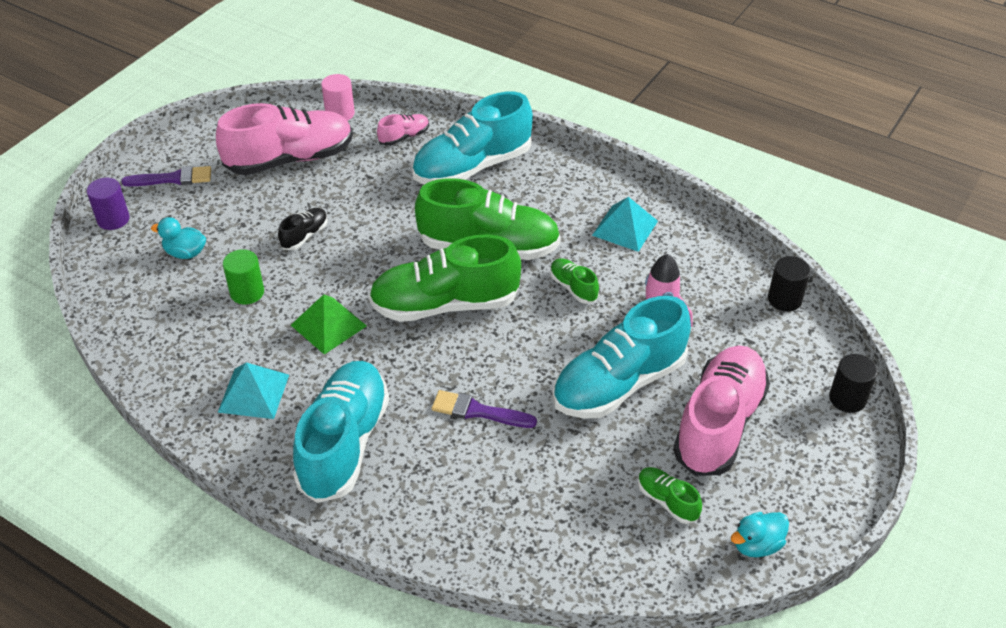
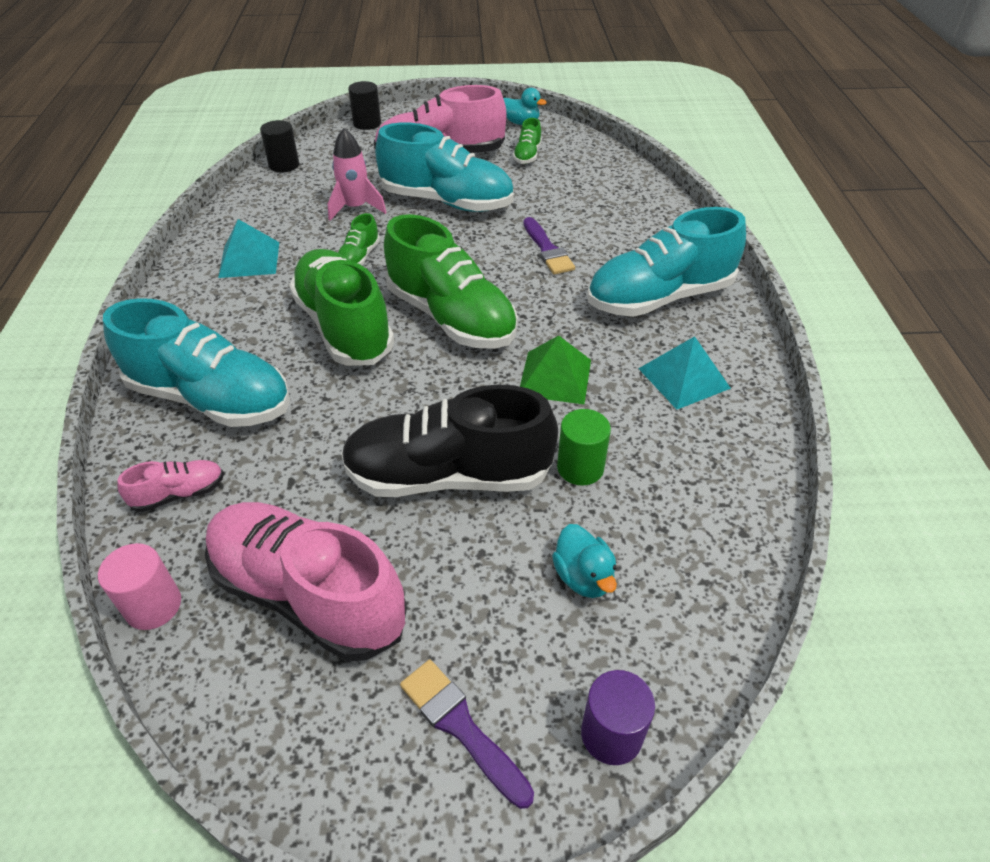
camera: 125 degrees left, 0 degrees up
(304, 236) = (448, 476): black shoe -> black shoe, size x2.26
(404, 137) = (179, 494): pink shoe -> pink shoe turned 135 degrees clockwise

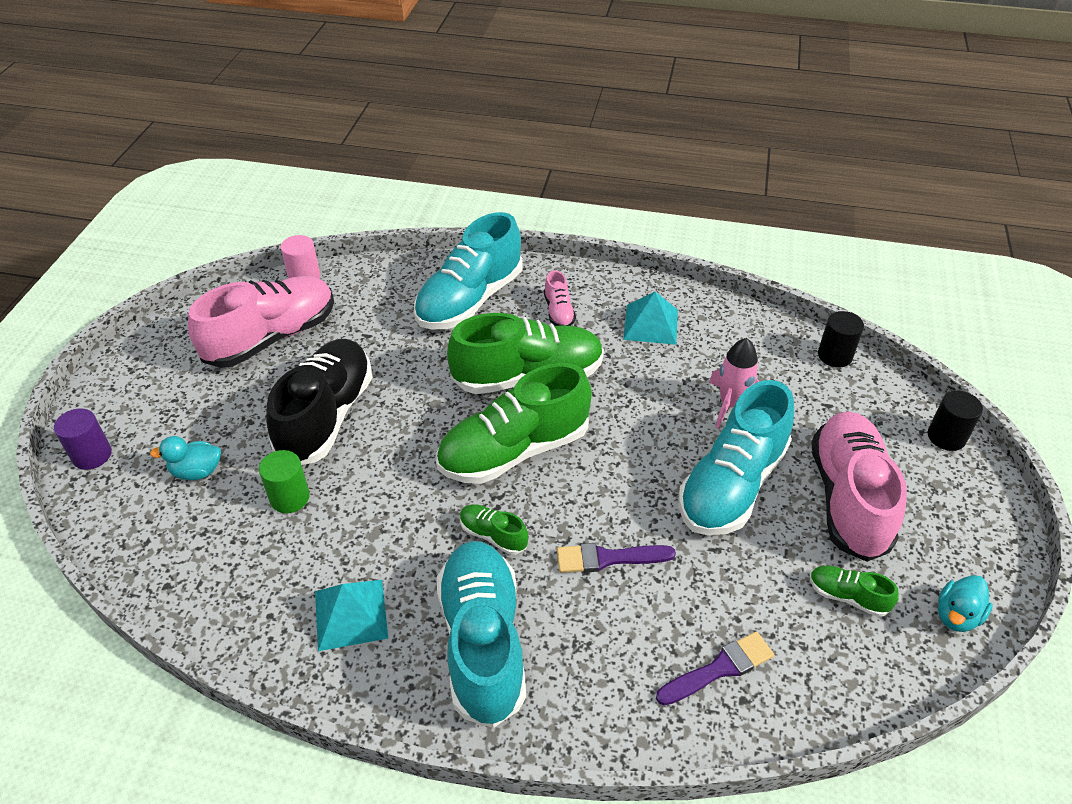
camera: 105 degrees right, 0 degrees up
(179, 494) = (384, 286): pink shoe -> pink shoe (558, 312)
(359, 258) = (634, 397): green shoe -> green shoe (493, 535)
(461, 727) = (145, 391): purple brush -> purple brush (719, 668)
(555, 377) = (400, 509): green pyramid -> none

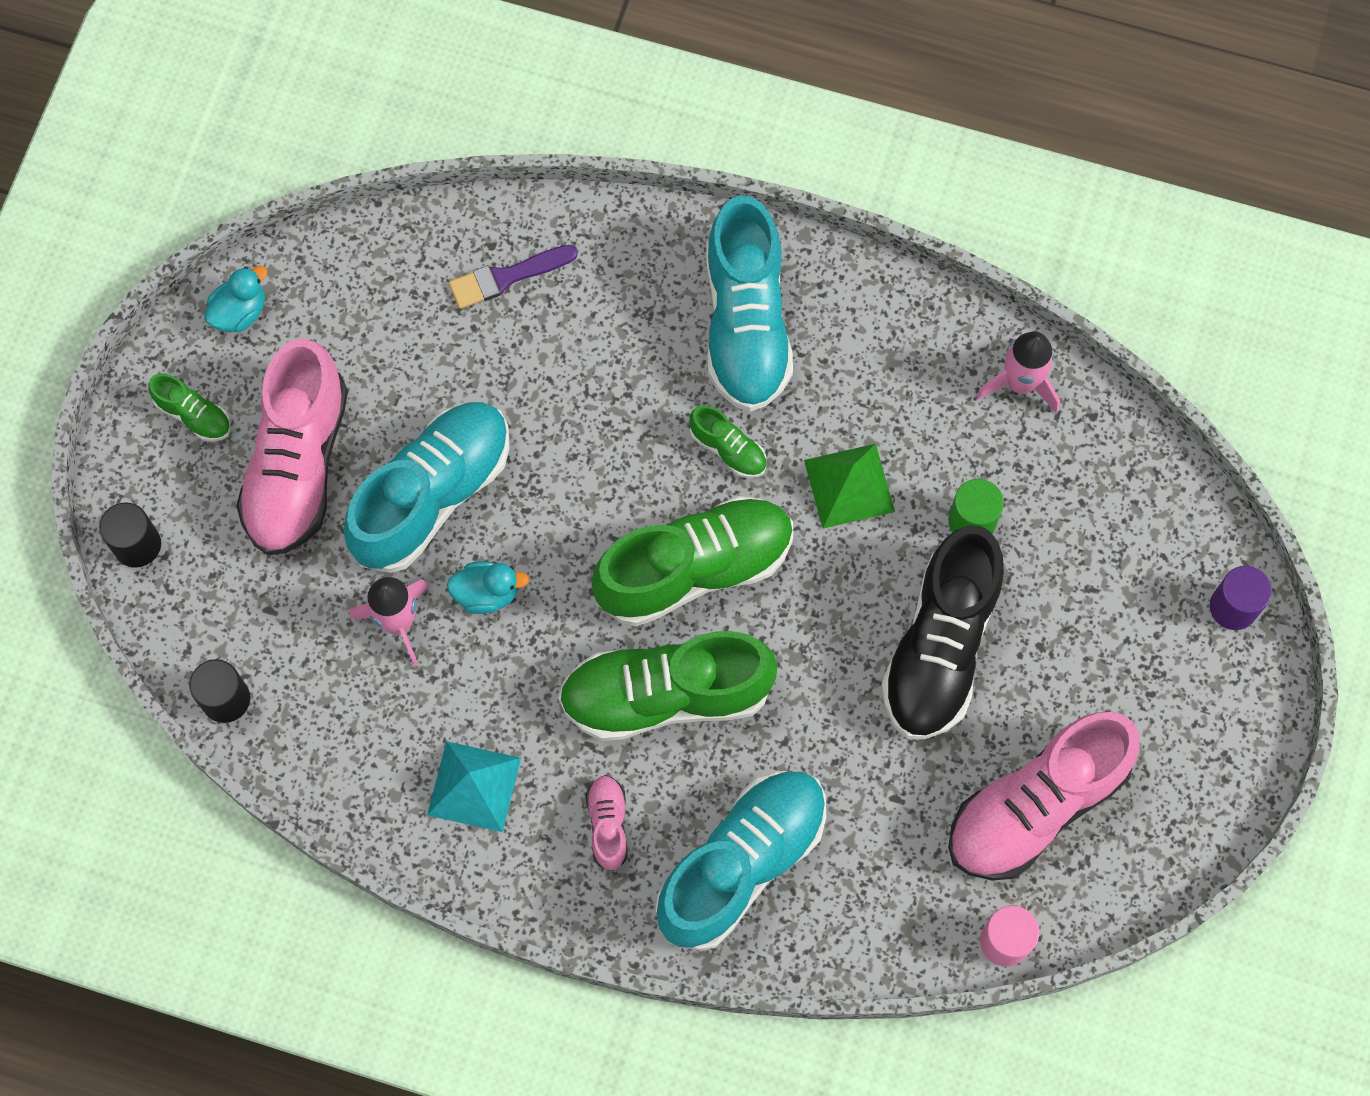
camera: 175 degrees left, 25 degrees up
(197, 471) = (1093, 570): turquoise duck -> turquoise duck (487, 593)
(227, 608) = (1020, 383): none -> pink rocket
(351, 614) = (886, 366): turquoise pyramid -> none
(390, 516) = (849, 485): none -> green pyramid
(608, 558) = (599, 409): purple brush -> none
(847, 596) = (347, 342): green shoe -> green shoe (194, 415)

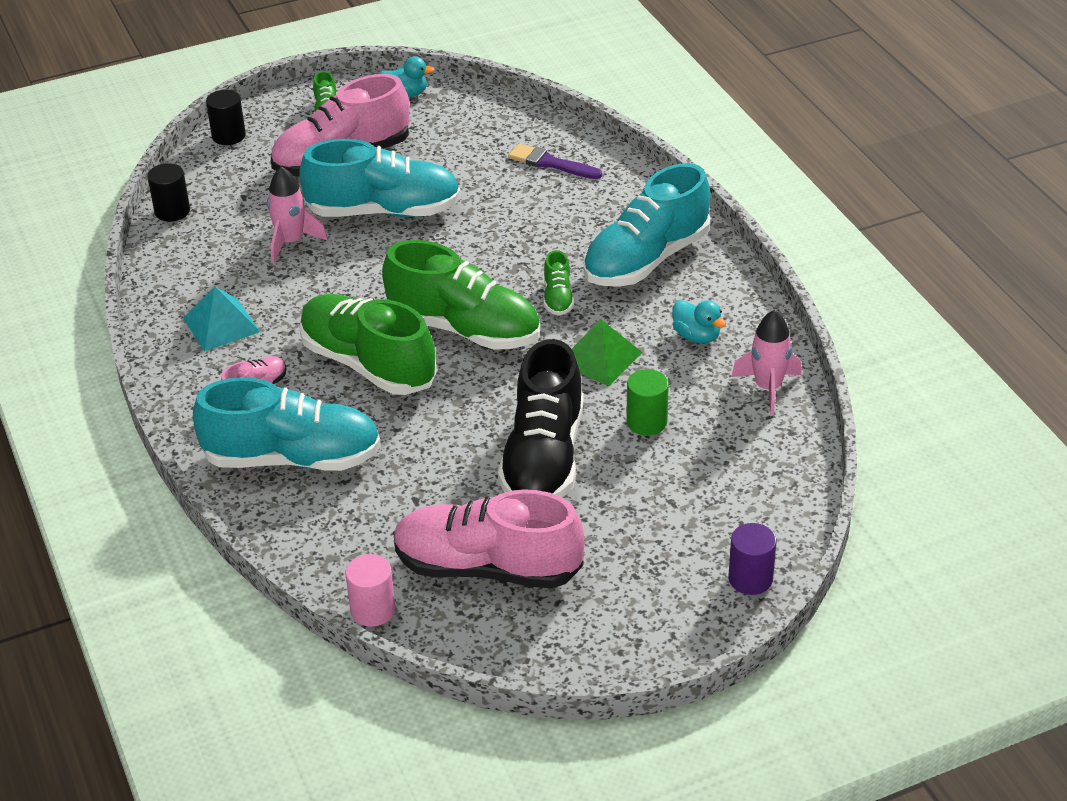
camera: 50 degrees right, 30 degrees down
(487, 593) = (348, 262): turquoise duck -> turquoise duck (696, 336)
(940, 647) = (544, 458): black shoe -> black shoe turned 60 degrees counterclockwise

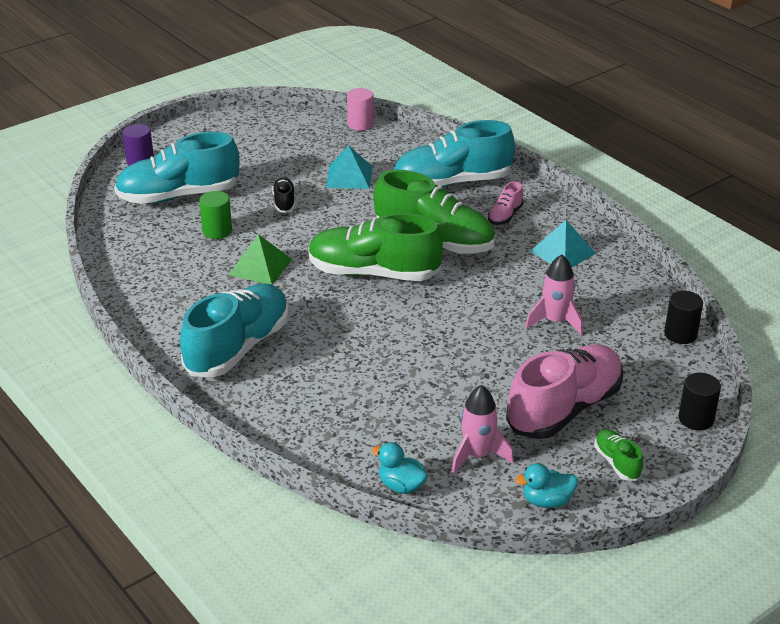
camera: 165 degrees right, 5 degrees down
(384, 211) = (491, 360): turquoise shoe -> turquoise shoe (179, 196)
(434, 493) = (349, 176): none -> turquoise pyramid
(487, 567) = (301, 148): pink shoe -> none
(544, 458) = (284, 202): black shoe -> black shoe, size x0.44
(550, 163) = (354, 434): purple brush -> none
(558, 298) = (306, 306): green shoe -> none
(696, 336) = (186, 291): turquoise duck -> turquoise duck (401, 486)
(768, 388) = (128, 263): pink rocket -> pink rocket (477, 455)

